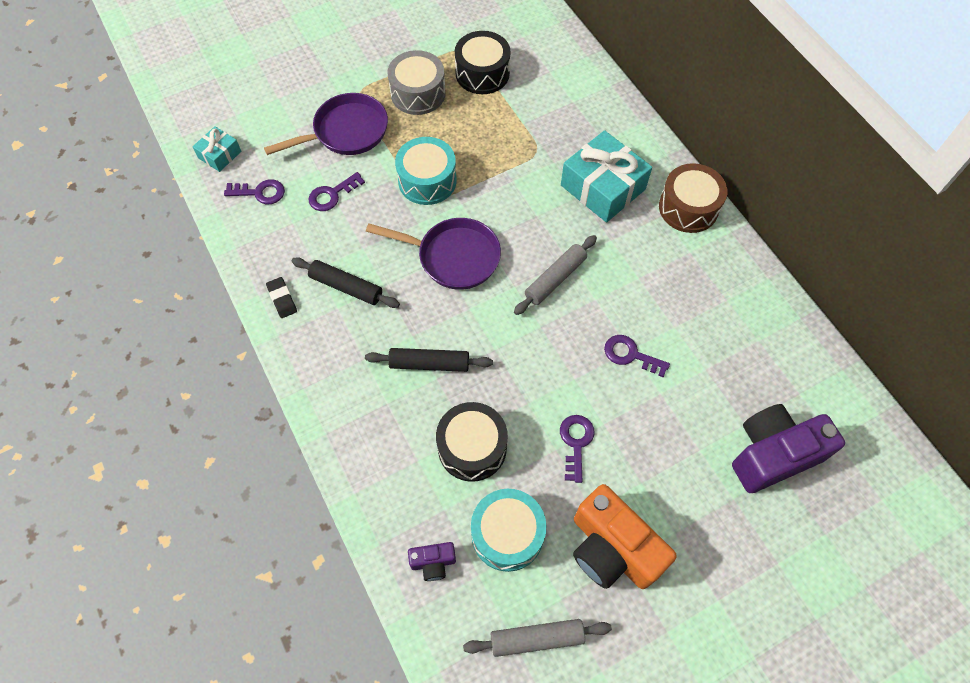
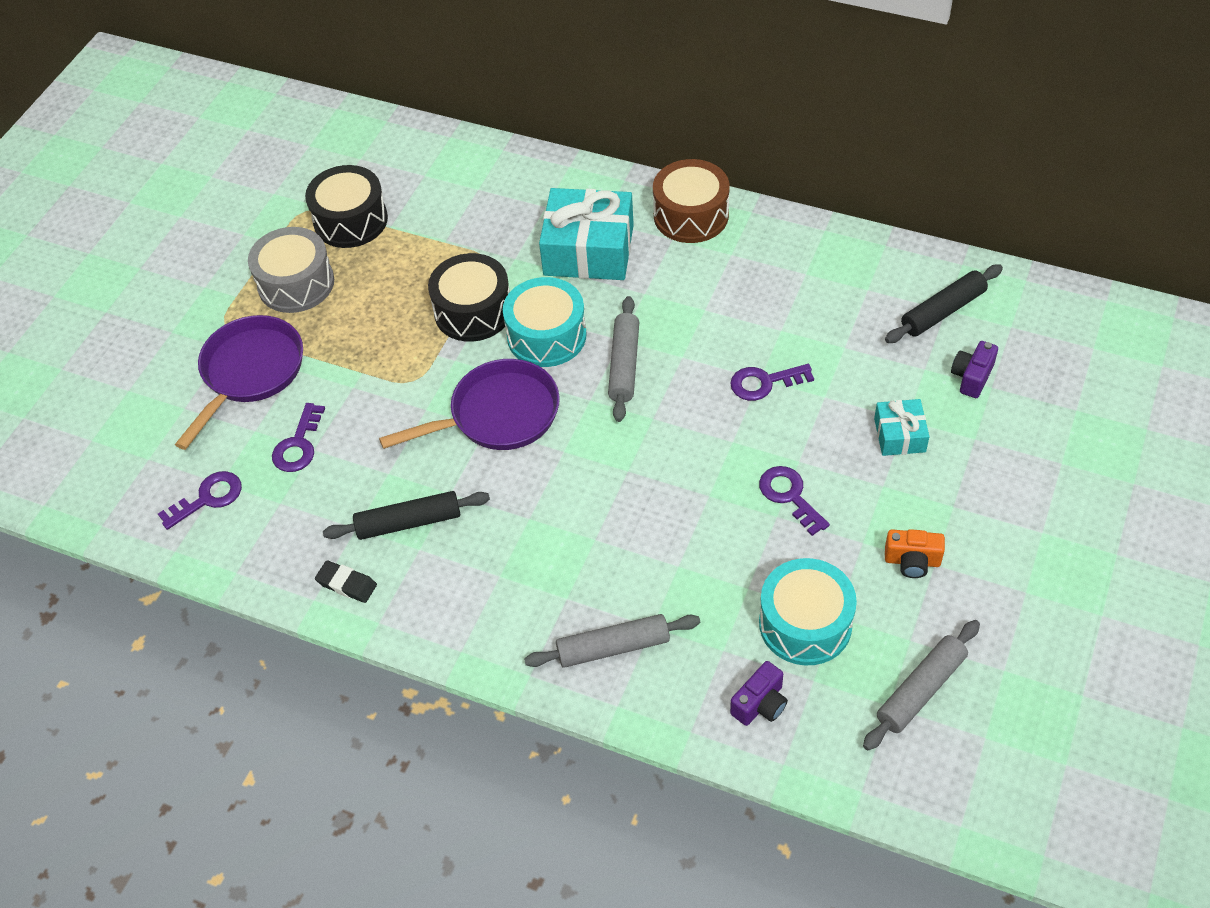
camera: 35 degrees left, 10 degrees down
(220, 155) = (115, 492): turquoise gift -> turquoise gift (899, 435)
(384, 455) = (613, 647): none -> grey rolling pin
(427, 180) = (394, 361): turquoise drum -> turquoise drum (546, 336)
(429, 364) = (574, 531): black rolling pin -> black rolling pin (943, 311)
(472, 447) = (694, 574): black drum -> black drum (473, 311)
(612, 549) = (912, 561): orange camera -> orange camera, size x0.46
(772, 454) = (972, 377): purple camera -> purple camera, size x0.46

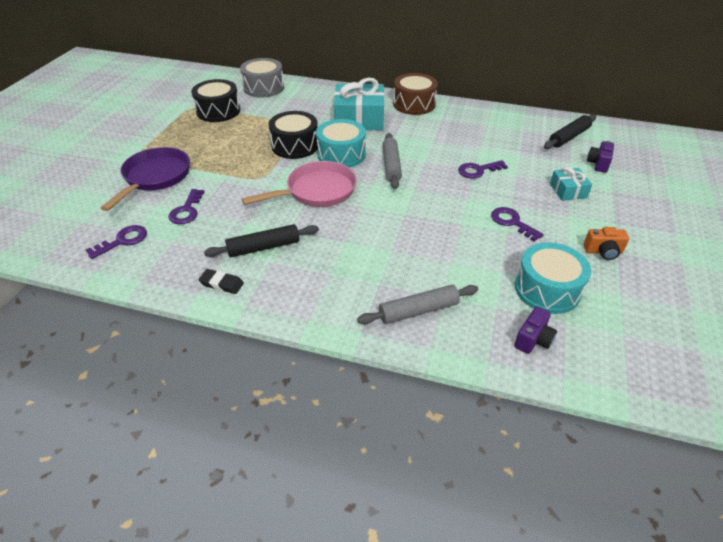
camera: 10 degrees left, 10 degrees down
(296, 283) = (185, 137): grey drum -> grey drum (263, 88)
(498, 415) = (317, 191): purple pan -> pink pan
(921, 690) = (642, 324): grey rolling pin -> none

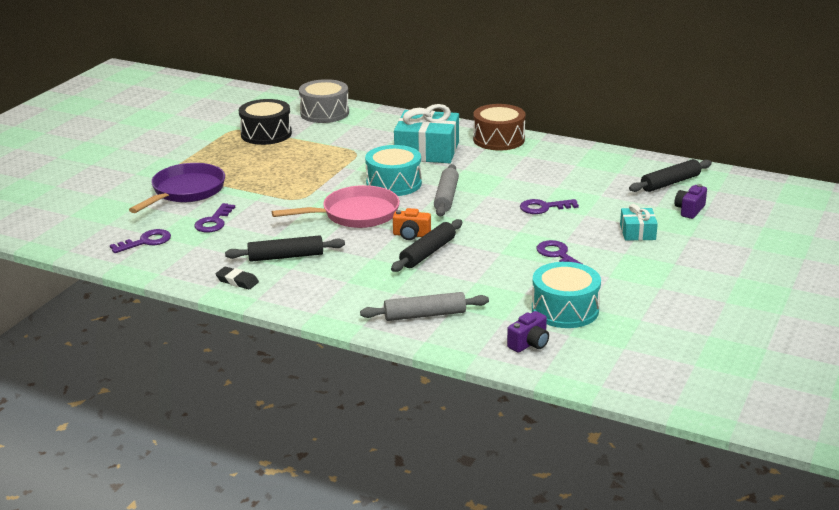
camera: 10 degrees right, 15 degrees down
(295, 146) = (344, 172): black drum -> none
(395, 230) = (427, 253): none -> black rolling pin
(603, 252) = (644, 285): orange camera -> orange camera (411, 235)

